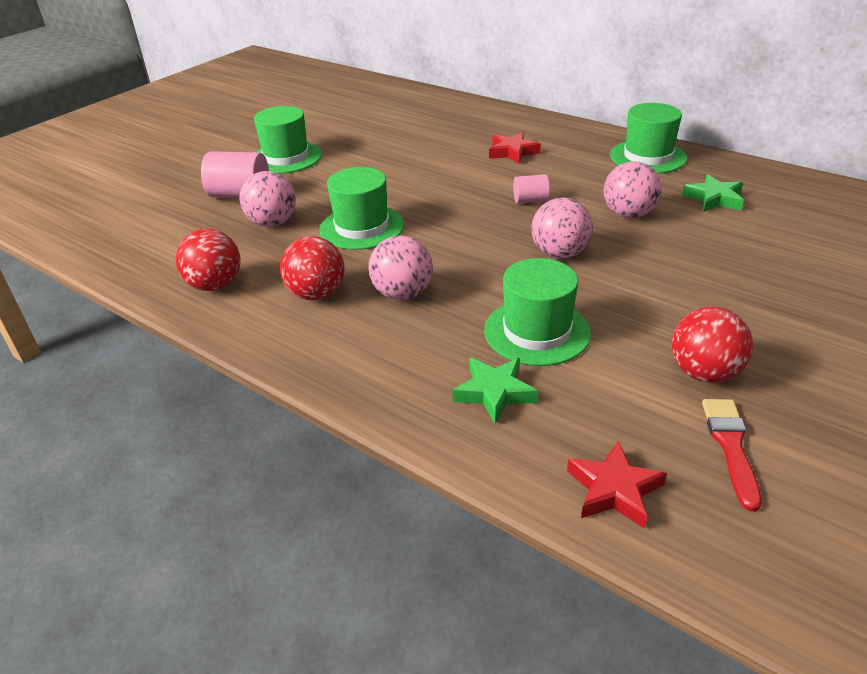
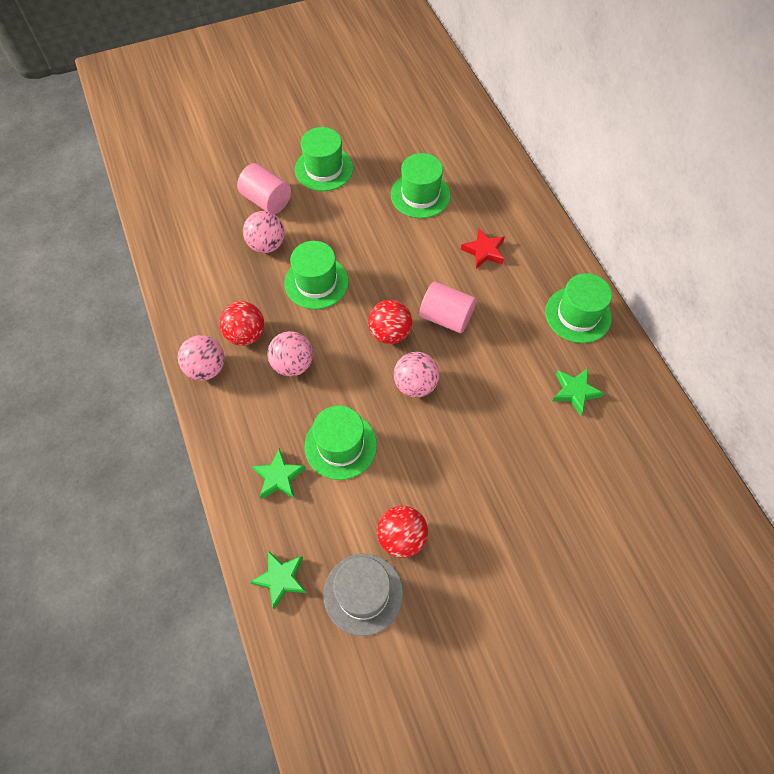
camera: 30 degrees right, 25 degrees up
(215, 285) = (197, 291): red ball -> red ball (390, 333)
(408, 142) = (420, 195): none -> green hat
(530, 200) = (446, 317): pink cylinder -> pink cylinder, size x1.77
(614, 490) = (281, 579): red star -> green star
(628, 214) = (497, 372): pink ball -> pink ball (206, 368)
(730, 446) = (363, 594): red brush -> grey hat

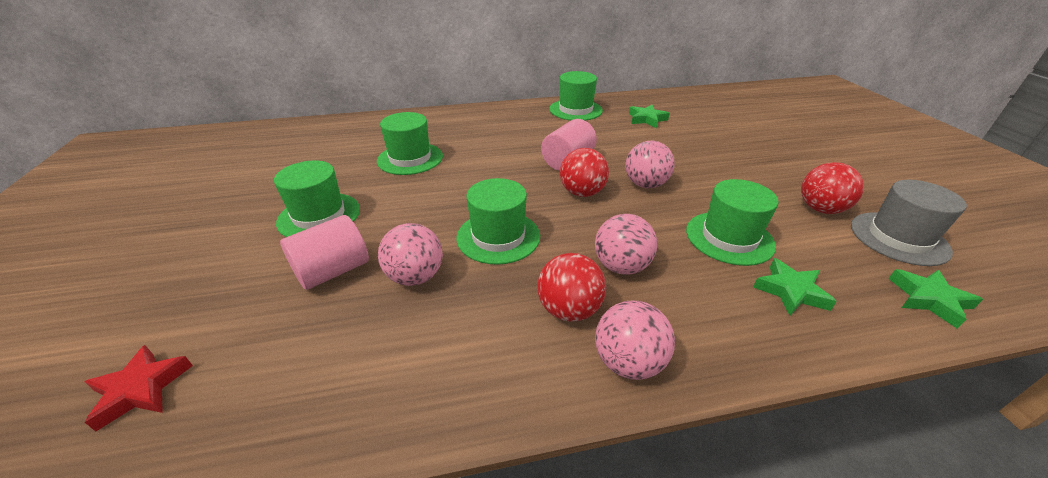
camera: 80 degrees left, 25 degrees down
(484, 251) = (498, 136): red star -> red star (141, 389)

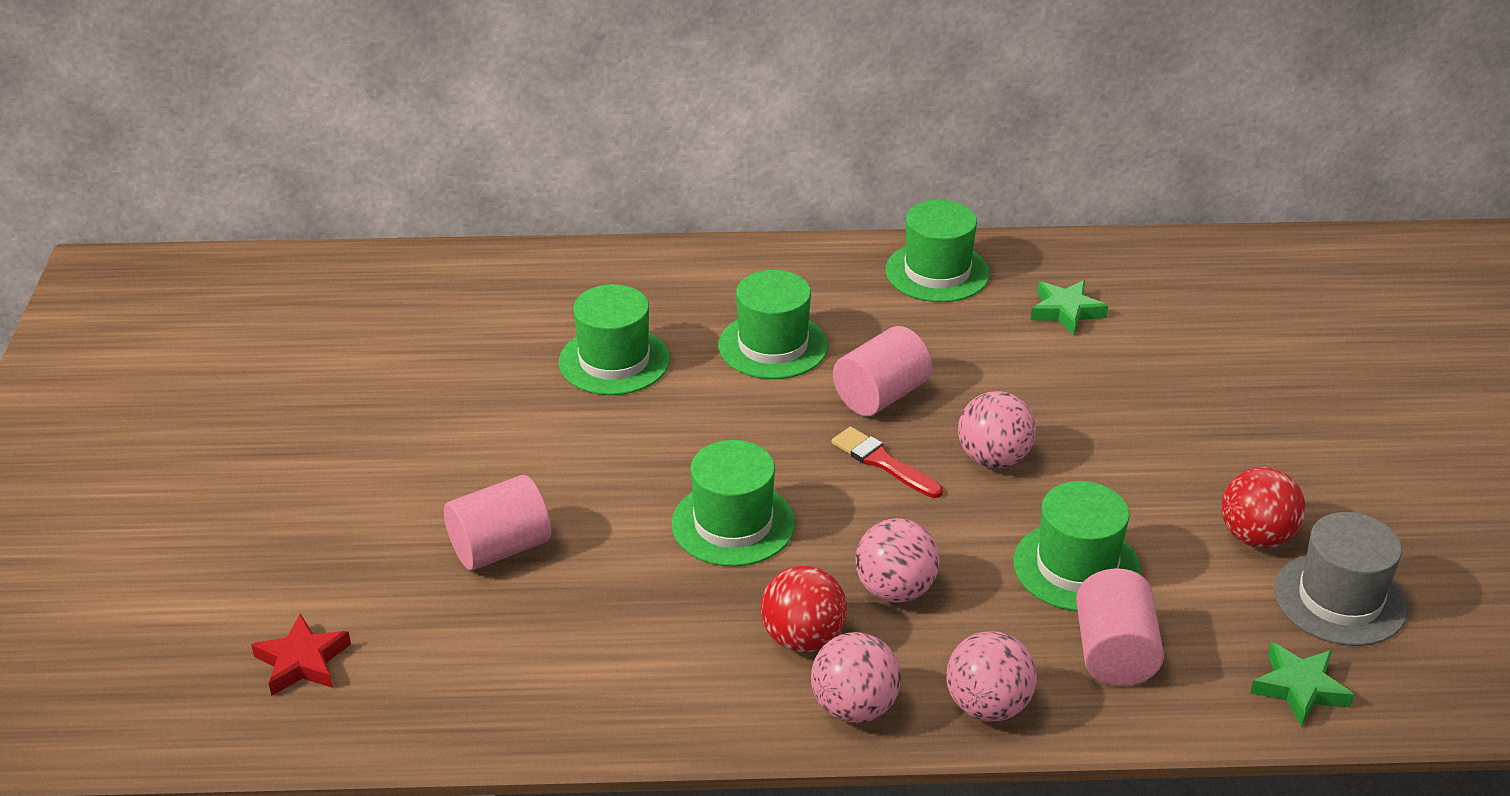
camera: 10 degrees right, 0 degrees up
(319, 216) = (474, 458): green hat -> green hat (773, 345)
(415, 276) = (609, 570): pink ball -> pink ball (987, 706)
(582, 193) = (883, 462): red ball -> red brush
(791, 291) = (1114, 653): green star -> pink cylinder

